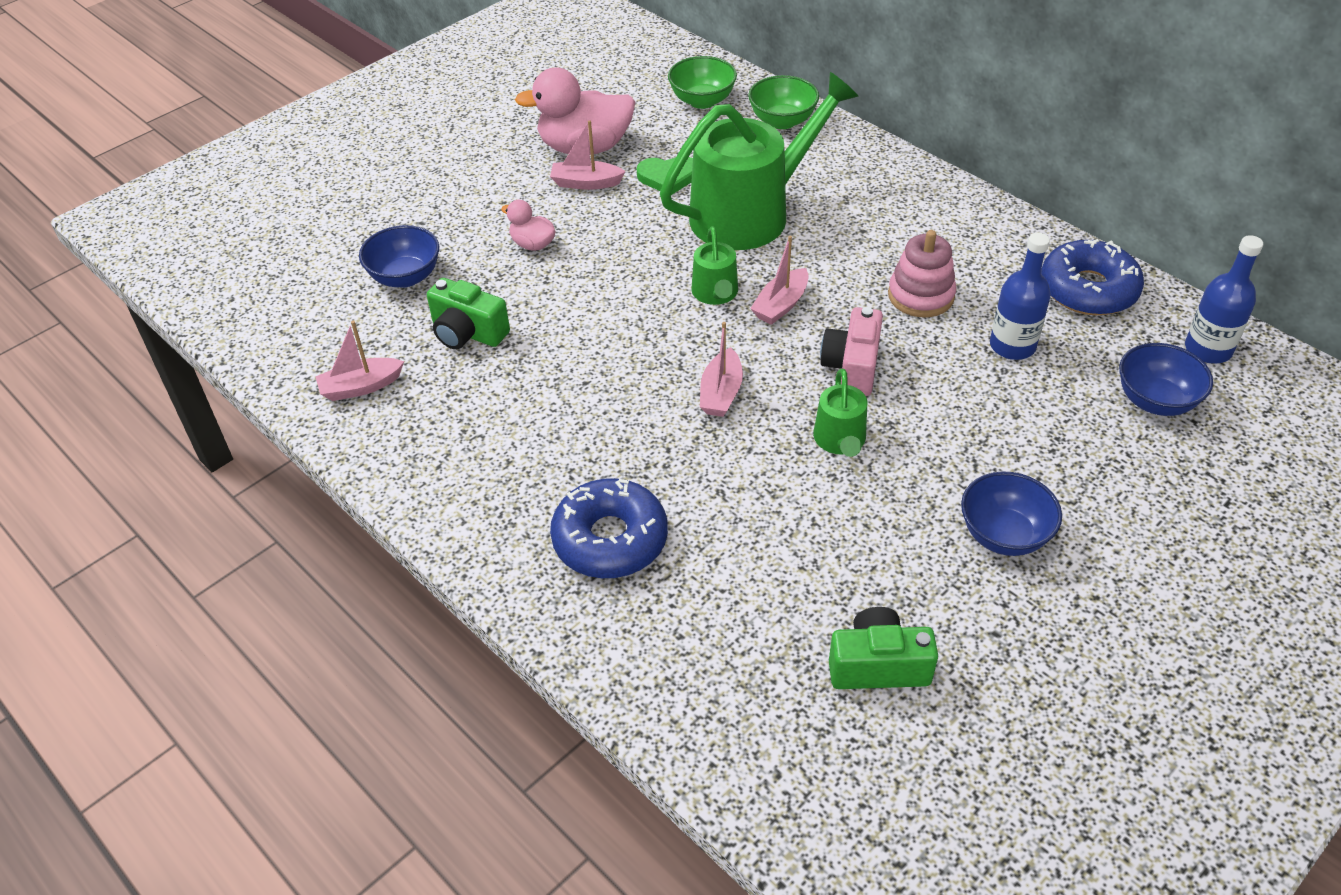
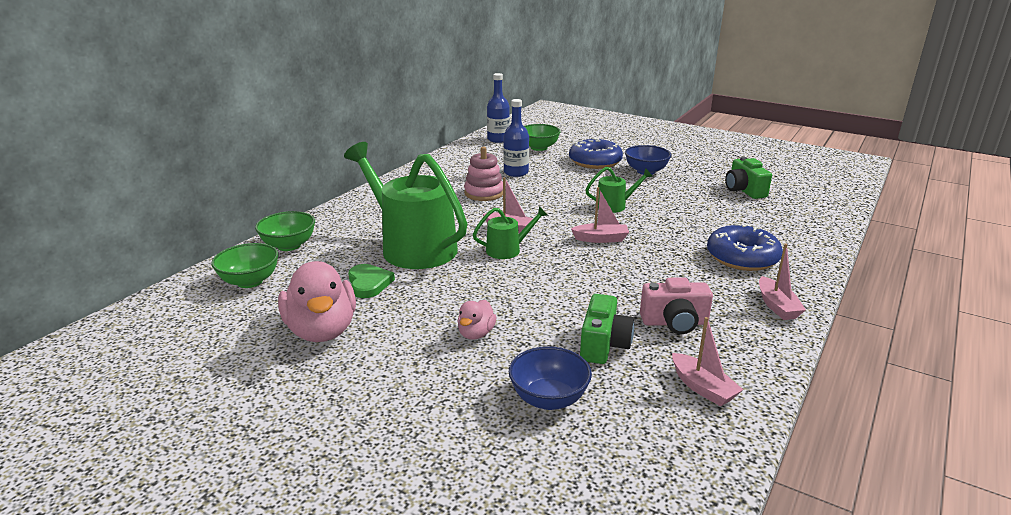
camera: 105 degrees left, 20 degrees down
(586, 183) = (380, 321): pink boat -> pink boat (777, 306)
(852, 367) = (555, 206): pink camera -> pink camera (674, 323)
(1088, 289) = (463, 159): blue donut -> blue donut (595, 162)
(1155, 401) = (539, 148): blue bowl -> green bowl

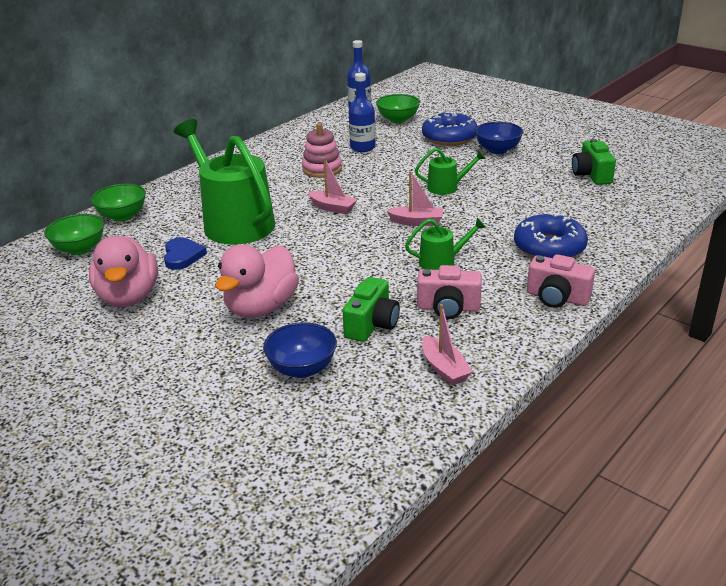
camera: 10 degrees right, 5 degrees up
(369, 283) = (182, 256): green heart -> blue heart
(476, 334) = (261, 308): pink duck -> pink duck, size x2.03
(507, 250) = (321, 229): green watering can -> green watering can (441, 262)
(777, 306) = (557, 298): pink boat -> pink camera

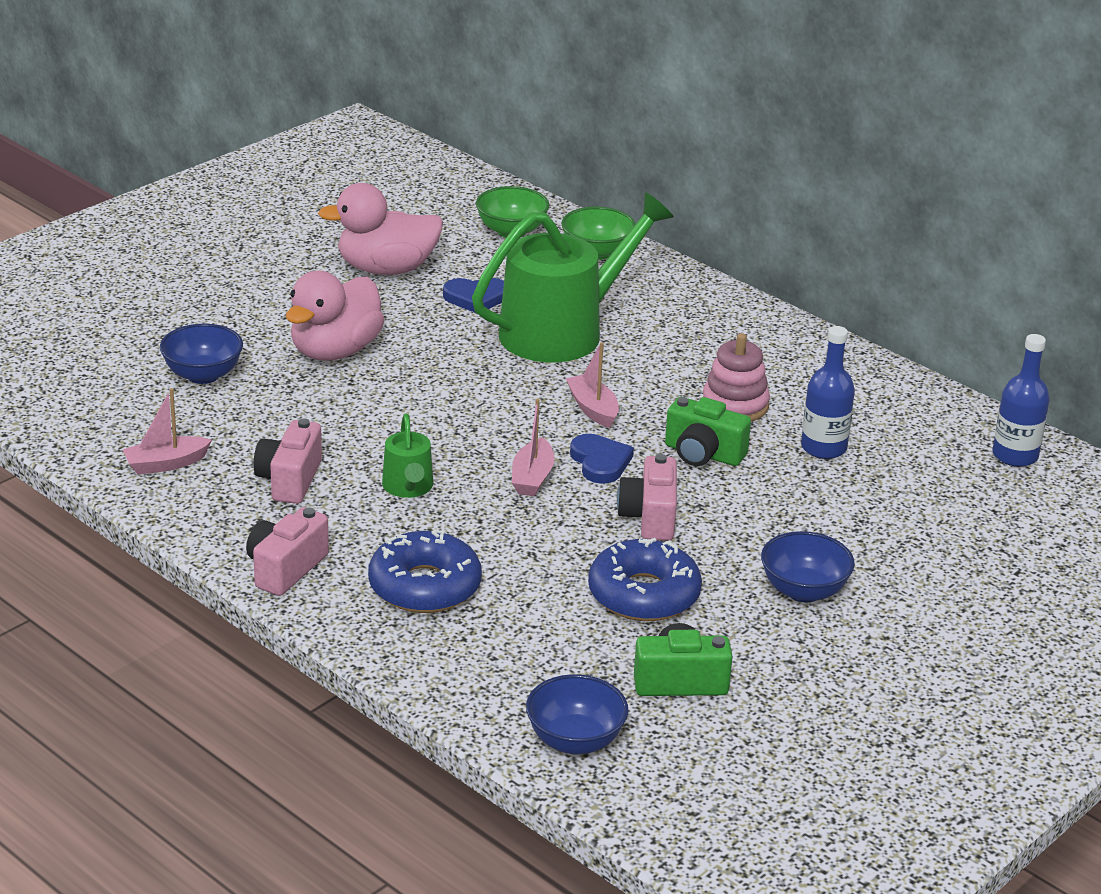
camera: 90 degrees right, 0 degrees up
(261, 308) = (335, 351): pink duck -> pink duck turned 90 degrees counterclockwise
(332, 208) = (593, 409): pink boat -> pink boat turned 120 degrees clockwise
(372, 324) = (272, 423): green camera -> green camera (703, 454)
(393, 203) = (600, 462): none -> blue heart
(398, 120) = (959, 494): green bowl -> none
(446, 187) = (650, 517): green watering can -> pink camera
(449, 137) = (867, 543): blue donut -> blue donut (643, 594)
(659, 197) = (575, 741): none -> blue bowl

